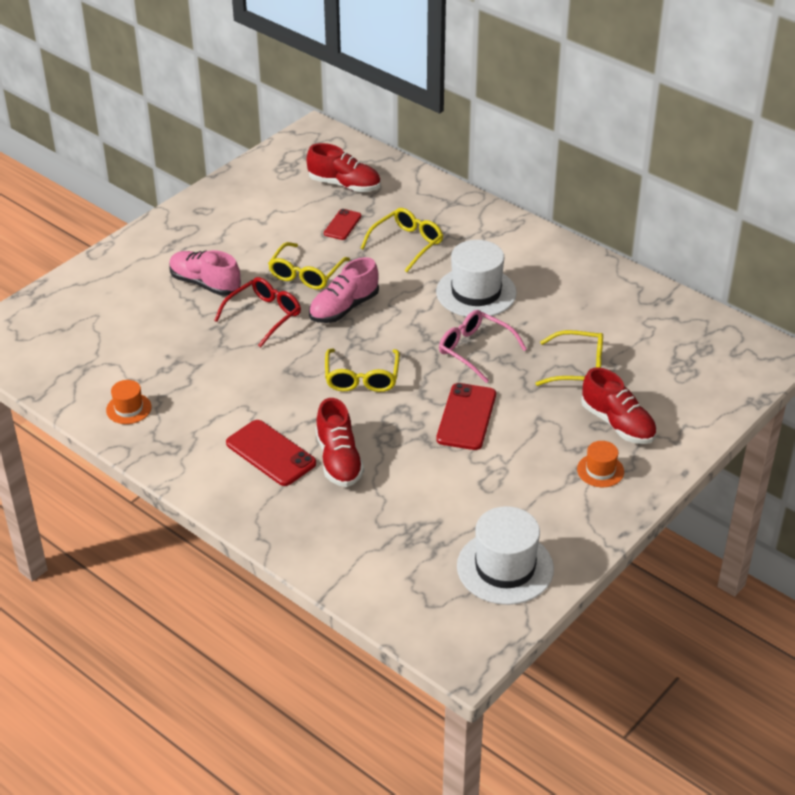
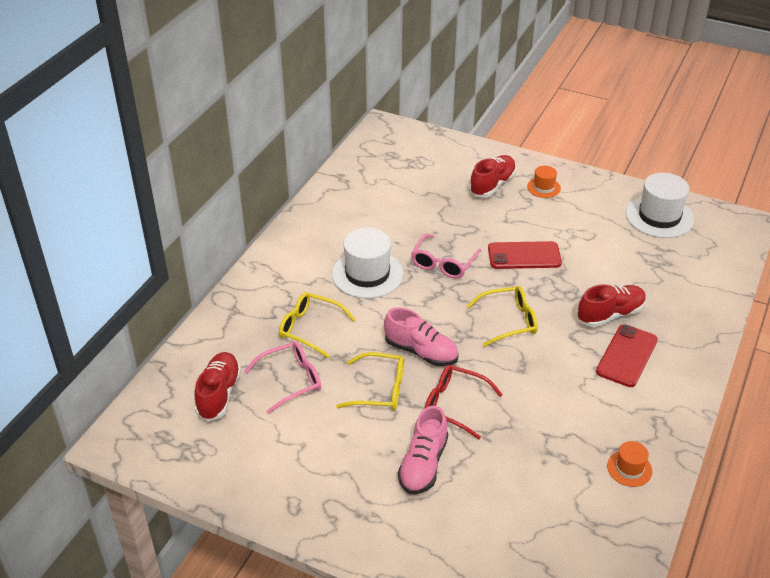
camera: 105 degrees left, 0 degrees up
(342, 225) = (291, 380): red phone -> pink glasses
(578, 368) = (440, 208): yellow glasses -> none

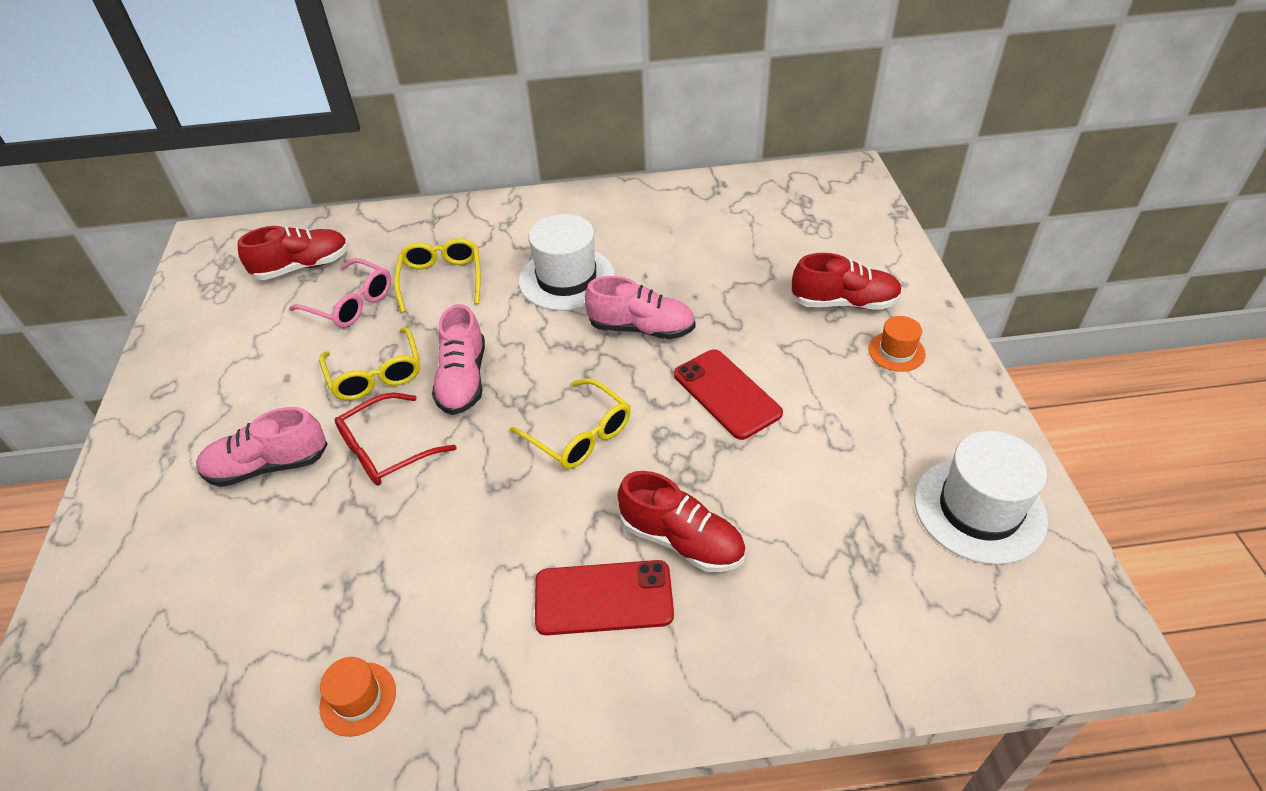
camera: 60 degrees right, 5 degrees up
(443, 263) = (641, 328): pink glasses -> pink shoe
(454, 405) = (386, 450): red glasses -> red glasses turned 120 degrees counterclockwise

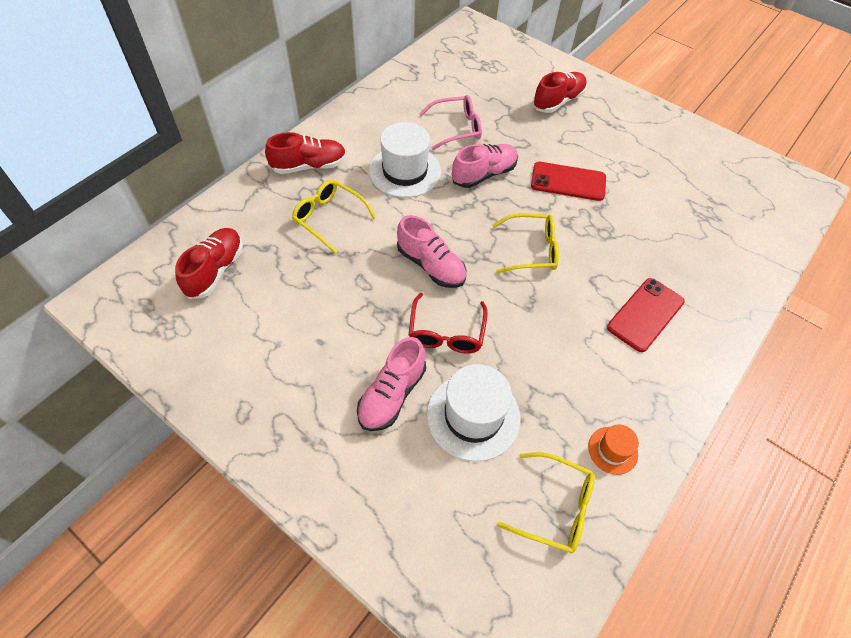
camera: 50 degrees left, 10 degrees up
(351, 303) = (290, 270): pink glasses -> pink glasses (456, 128)
(376, 374) = (375, 299): yellow glasses -> yellow glasses (555, 507)
(681, 540) = (640, 264): red shoe -> red shoe (309, 166)
(896, 351) = (609, 113): orange hat -> none
(979, 509) = (721, 165): white hat -> white hat (473, 416)

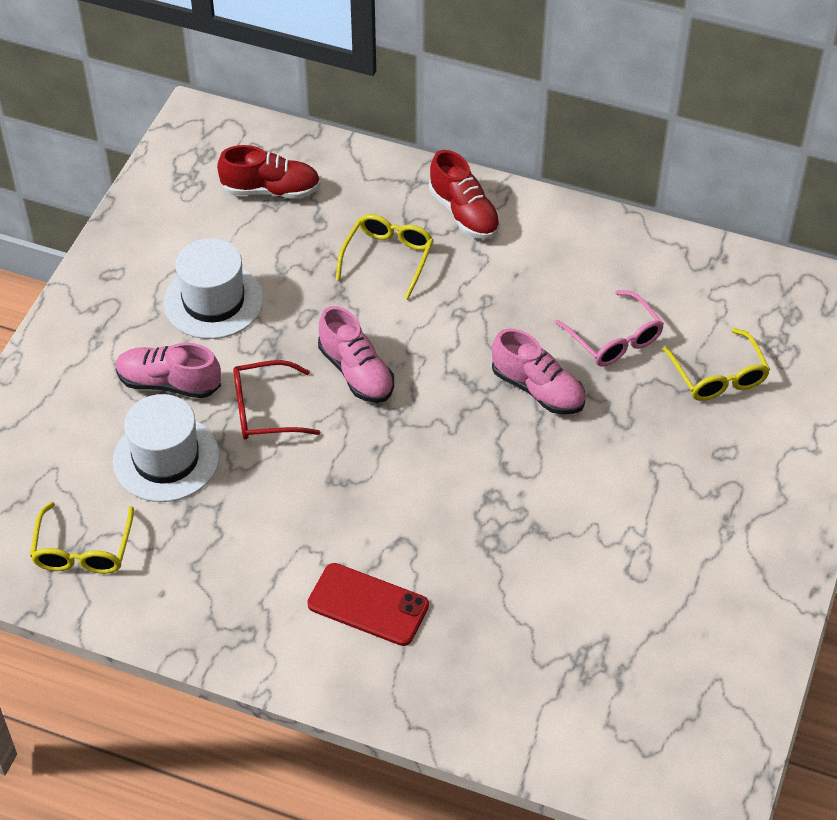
camera: 75 degrees right, 5 degrees down
(405, 171) = (501, 306): white hat -> white hat (213, 301)
(431, 265) = (356, 372): pink shoe -> pink shoe turned 60 degrees counterclockwise
(531, 250) = (425, 466): yellow glasses -> yellow glasses (718, 376)
(558, 101) = (742, 445): red shoe -> none
(568, 182) = (570, 486): red phone -> none
(612, 450) = (164, 593): orange hat -> none

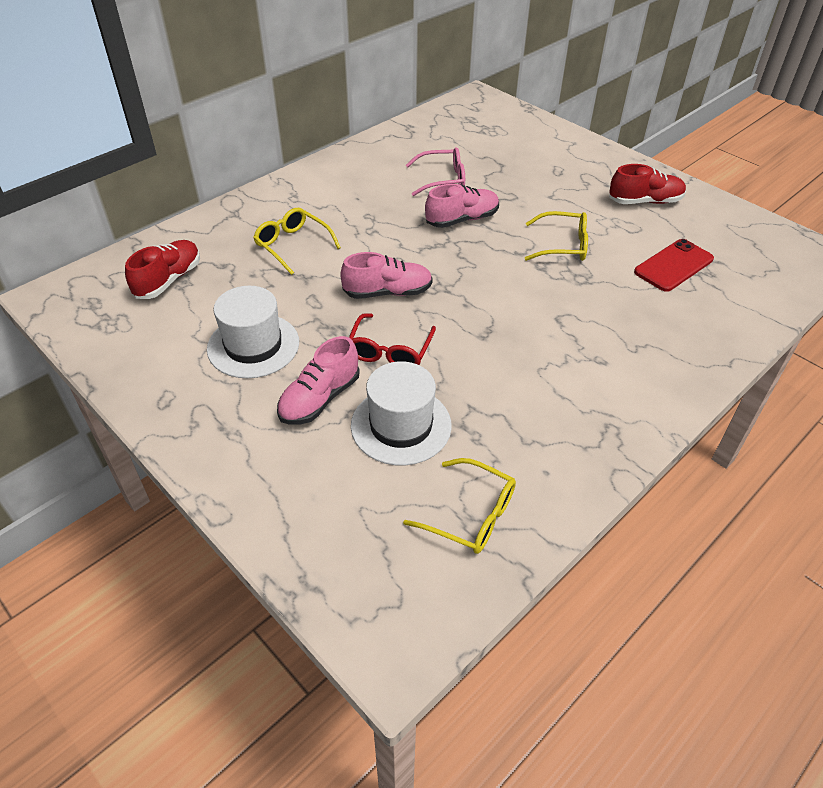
camera: 65 degrees left, 5 degrees down
(368, 605) = (610, 353): red phone -> red phone (673, 265)
(464, 213) = (283, 201): red shoe -> red shoe (645, 201)
(718, 376) = (498, 154): yellow glasses -> yellow glasses (563, 245)

